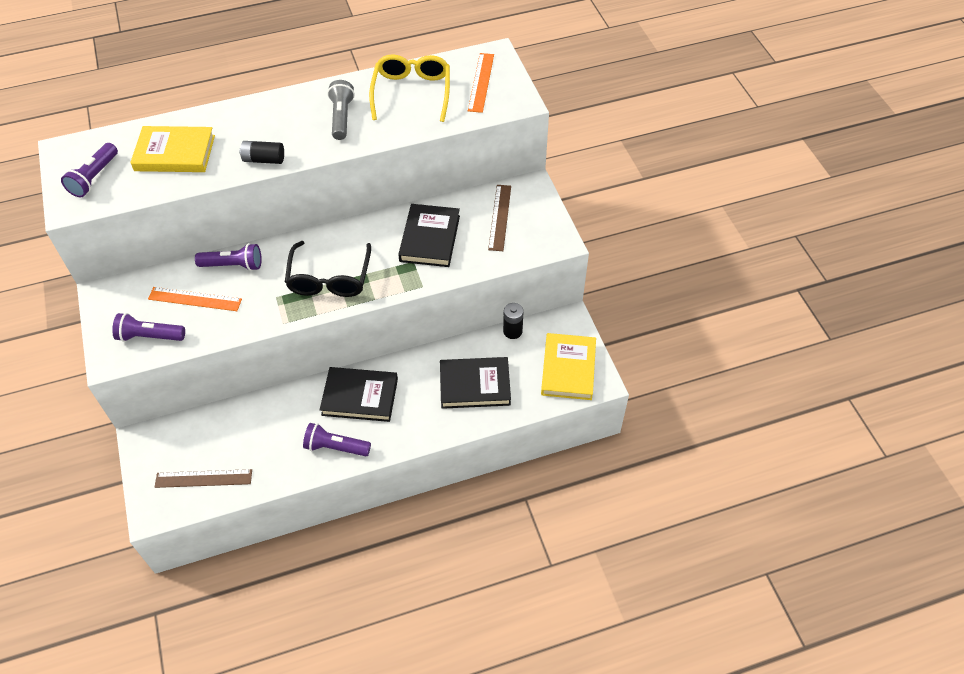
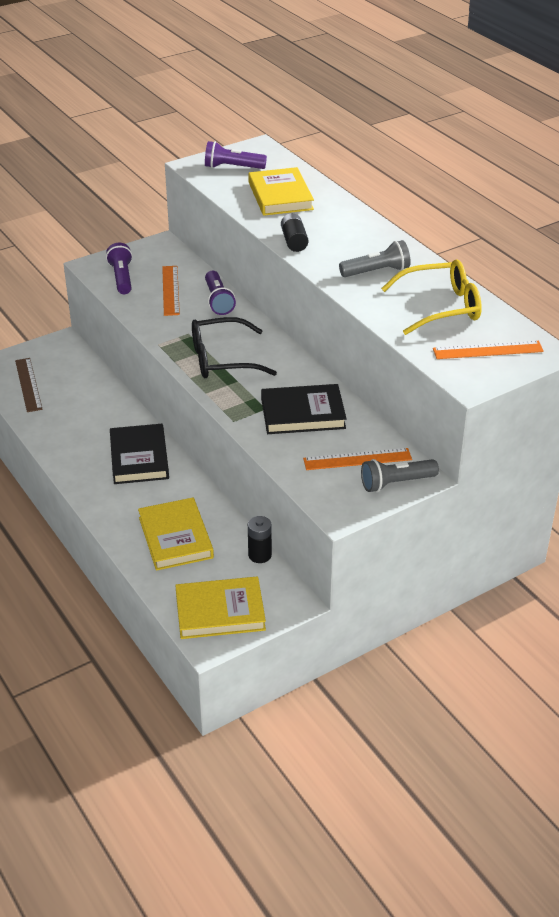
camera: 75 degrees right, 15 degrees down
(335, 447) = (76, 454): purple flashlight -> none
(475, 385) = (175, 537): black book -> yellow book
(500, 217) = (357, 459): brown ruler -> orange ruler
(535, 201) = (396, 483): none -> grey flashlight

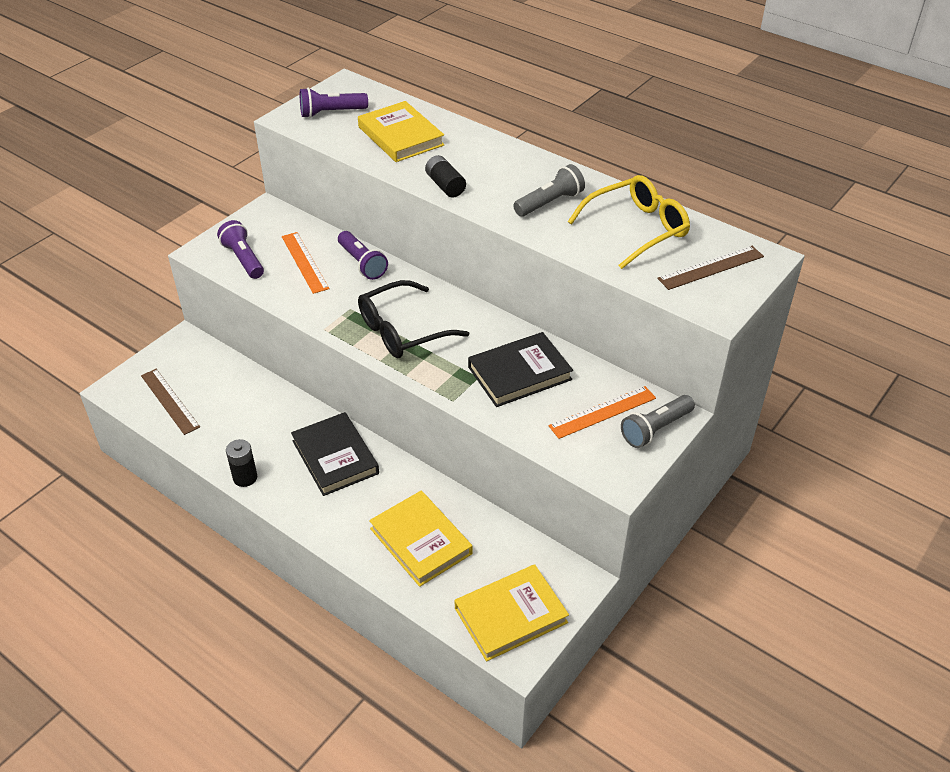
camera: 20 degrees left, 5 degrees up
(260, 555) = (518, 536): black battery -> black battery (245, 477)
(488, 350) = (711, 268): orange ruler -> brown ruler

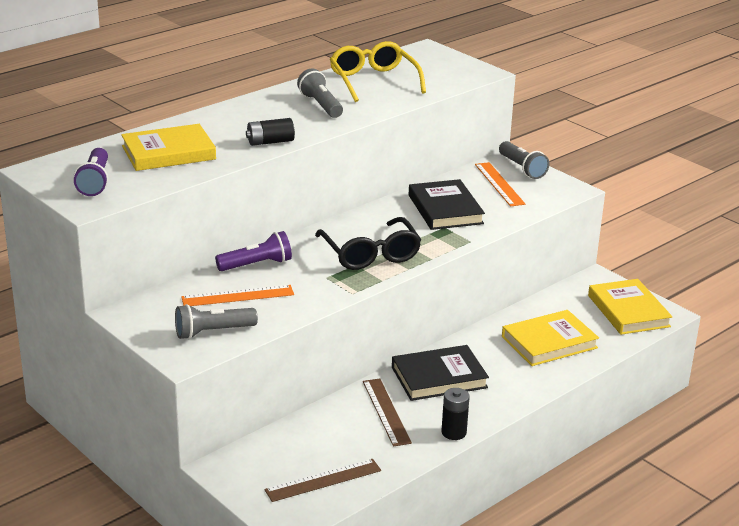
camera: 80 degrees left, 15 degrees down
(243, 259) = (212, 332): purple flashlight -> grey flashlight
(711, 268) = (433, 66): brown ruler -> brown ruler (386, 411)

